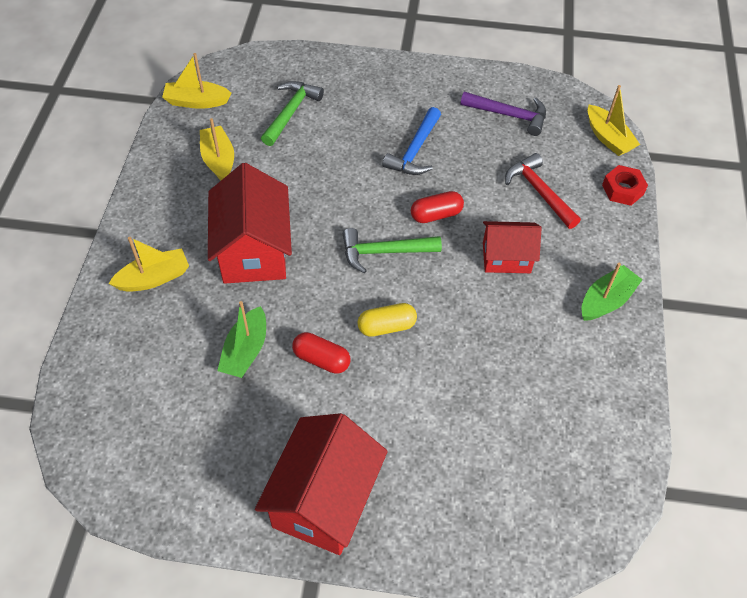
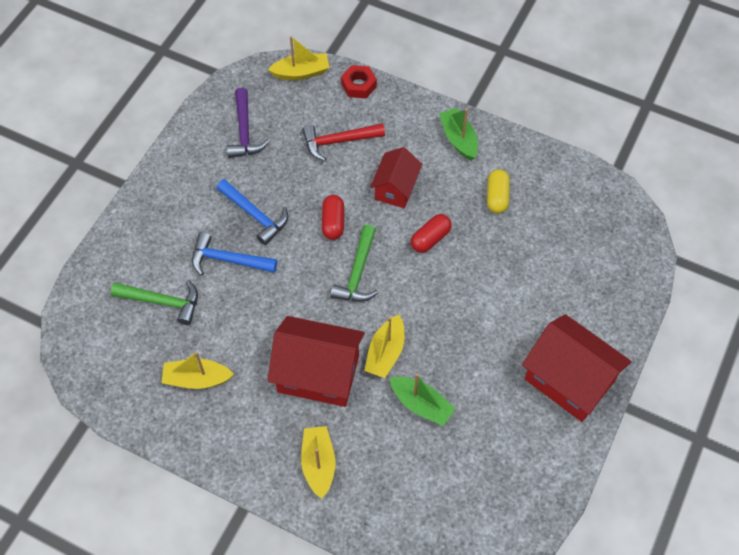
camera: 70 degrees left, 5 degrees up
(196, 101) = (108, 382): yellow boat -> yellow boat (385, 352)
(291, 112) = (162, 302): green hammer -> green hammer turned 150 degrees clockwise
(321, 359) = (447, 349): red capsule -> red capsule (430, 238)
(355, 145) = (228, 260): none -> blue hammer
(386, 326) = (432, 294): yellow capsule -> yellow capsule (497, 197)
(509, 115) = (244, 131): purple hammer -> purple hammer turned 135 degrees clockwise

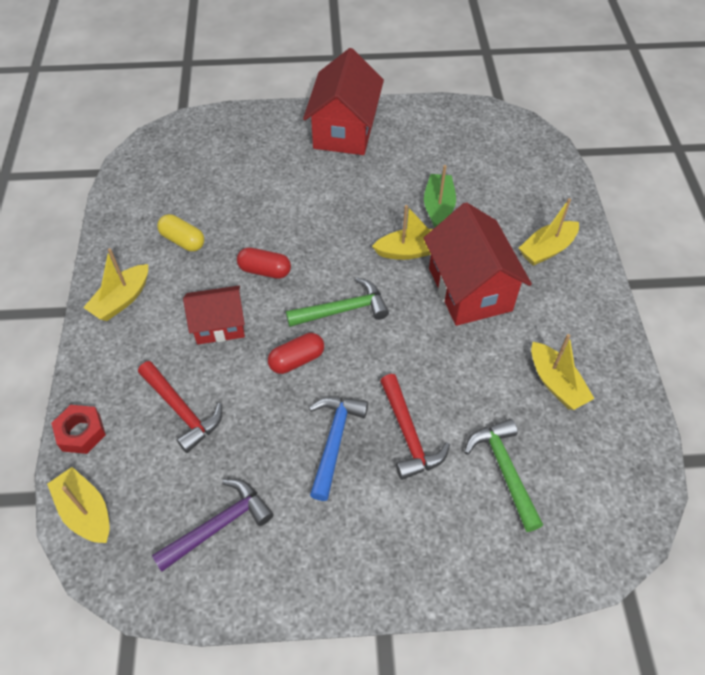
camera: 120 degrees left, 5 degrees down
(228, 260) = (408, 434): blue hammer -> red hammer
(458, 139) = (122, 300): green boat -> yellow boat
(497, 197) = (183, 240): yellow capsule -> yellow capsule turned 60 degrees clockwise

